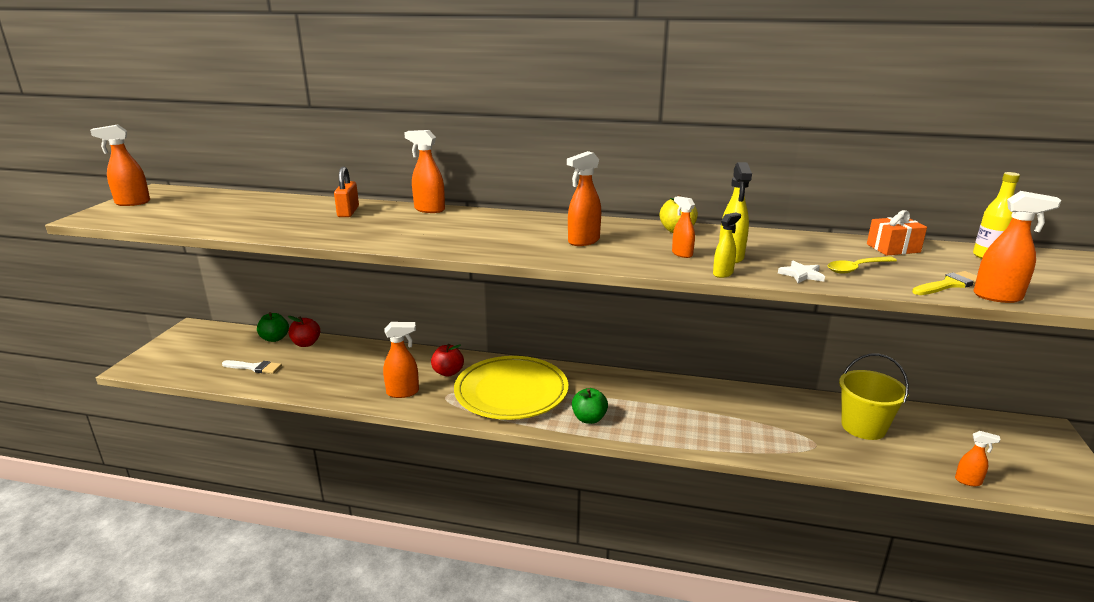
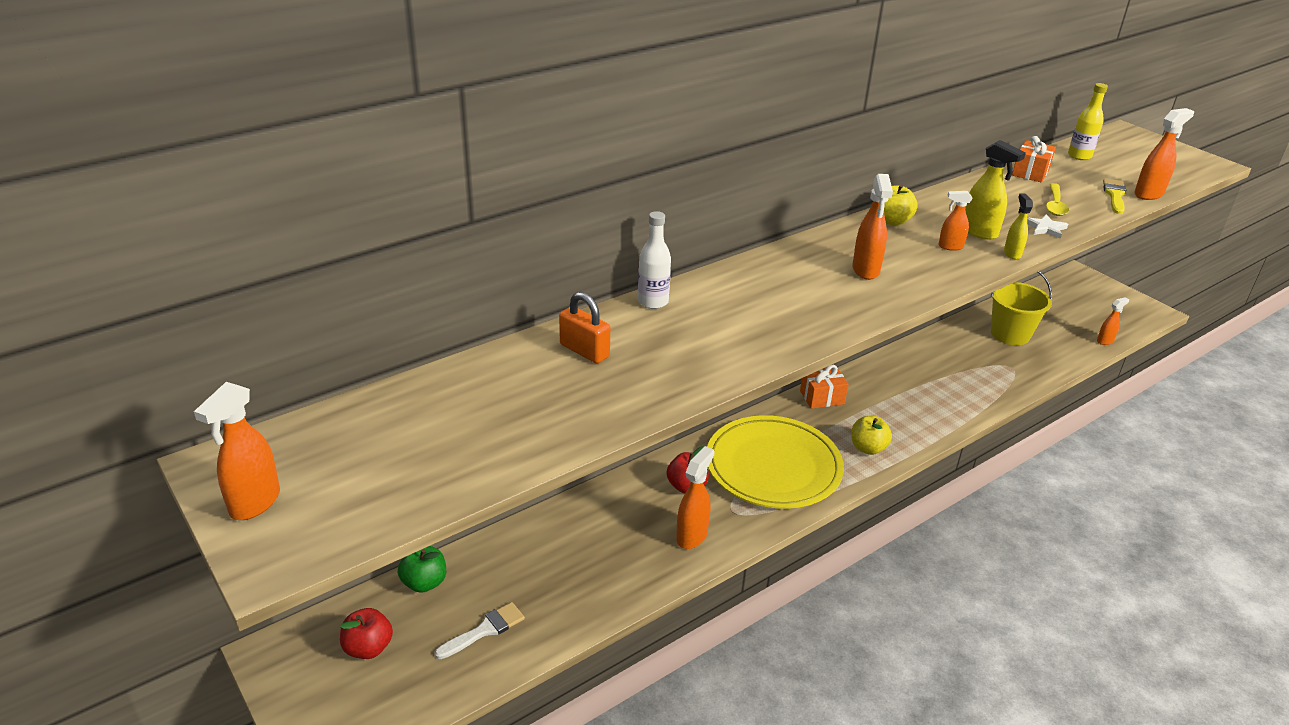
camera: 50 degrees left, 10 degrees up
(306, 343) = (477, 561): red apple -> red apple (368, 648)
(429, 209) = (653, 302): orange spray bottle -> white bottle
(589, 419) = (868, 448): green apple -> yellow apple
(617, 380) = (822, 397): none -> orange gift

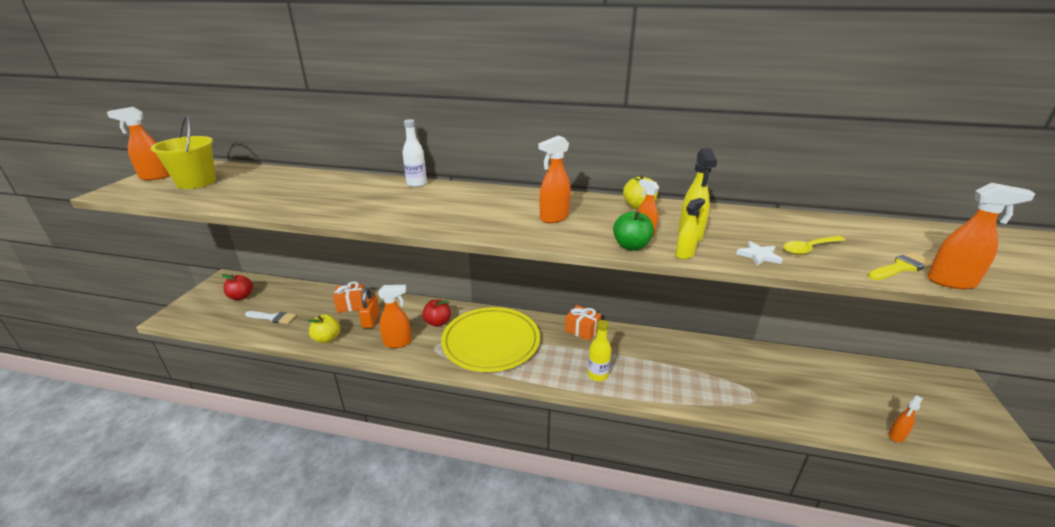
camera: 50 degrees right, 5 degrees down
(424, 582) = (293, 289): green apple -> green apple (631, 246)
(584, 351) = (344, 186): orange padlock -> orange padlock (371, 320)
(868, 448) = (558, 369): yellow apple -> yellow apple (327, 338)
(1010, 334) = (797, 378): yellow bucket -> yellow bucket (196, 182)
(1030, 172) = (838, 225): orange gift -> orange gift (351, 305)
(1079, 156) = (927, 235): yellow bottle -> yellow bottle (597, 375)
(1105, 341) = (896, 436): orange spray bottle -> orange spray bottle turned 120 degrees clockwise

